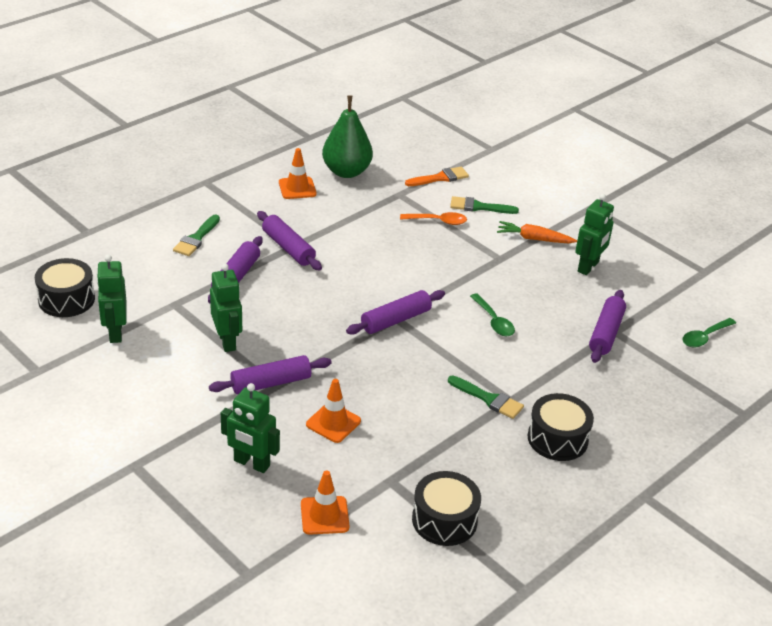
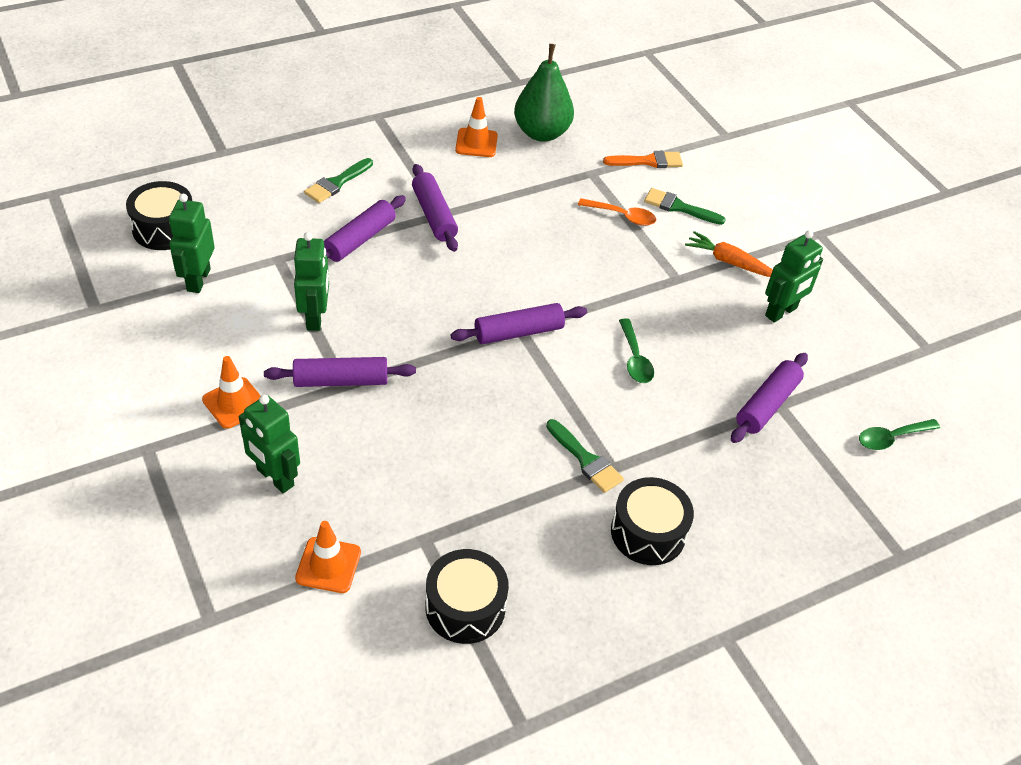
camera: 15 degrees right, 10 degrees up
(333, 423) = (390, 448): orange traffic cone -> orange traffic cone (234, 403)

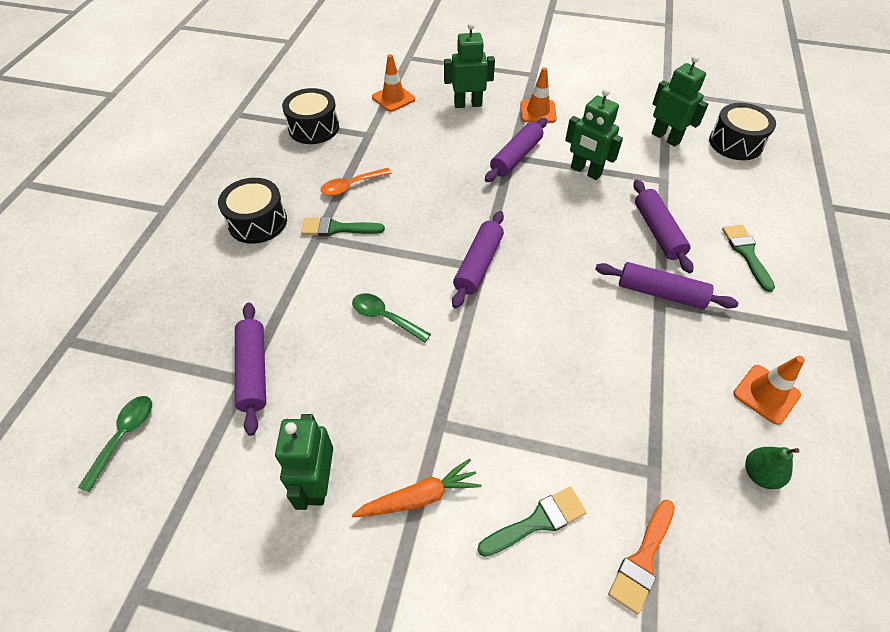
camera: 135 degrees right, 5 degrees up
(541, 133) = (760, 474): green pear -> green pear, size x0.49
(622, 216) = (561, 447): orange spoon -> orange spoon (351, 186)

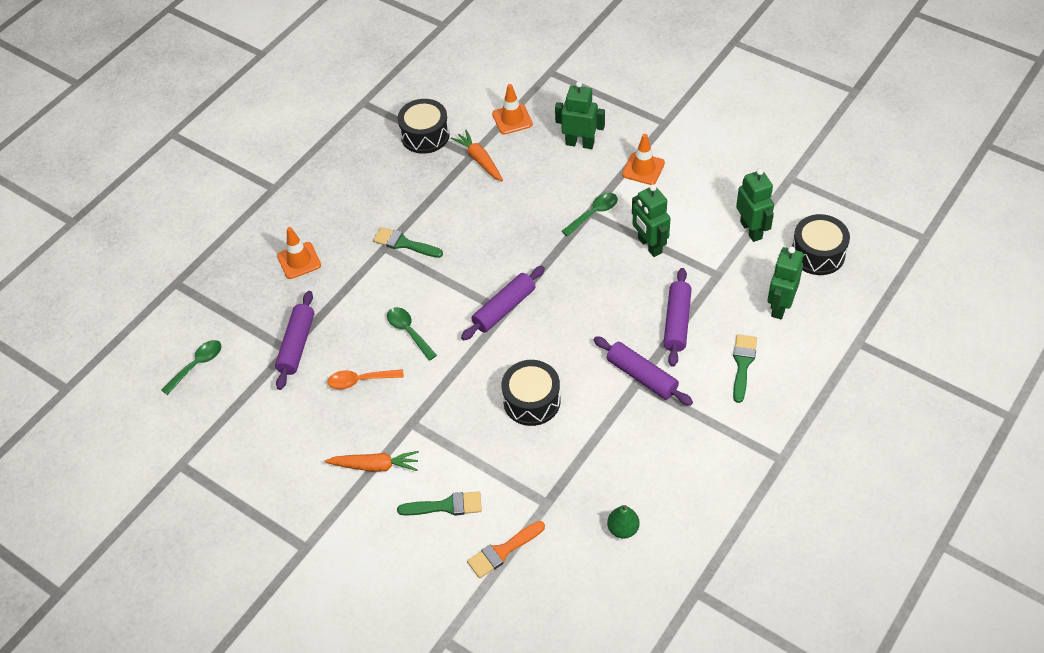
camera: 25 degrees right, 0 degrees up
(257, 222) = (343, 220): black drum -> black drum (532, 401)
(318, 483) = (312, 436): green robot -> green robot (780, 306)
(351, 186) = (433, 205): orange spoon -> orange spoon (360, 380)
(379, 137) = (479, 160): none -> orange carrot
(516, 157) = (593, 214): purple rolling pin -> green spoon
(766, 394) = (670, 478): orange traffic cone -> orange traffic cone (299, 260)

